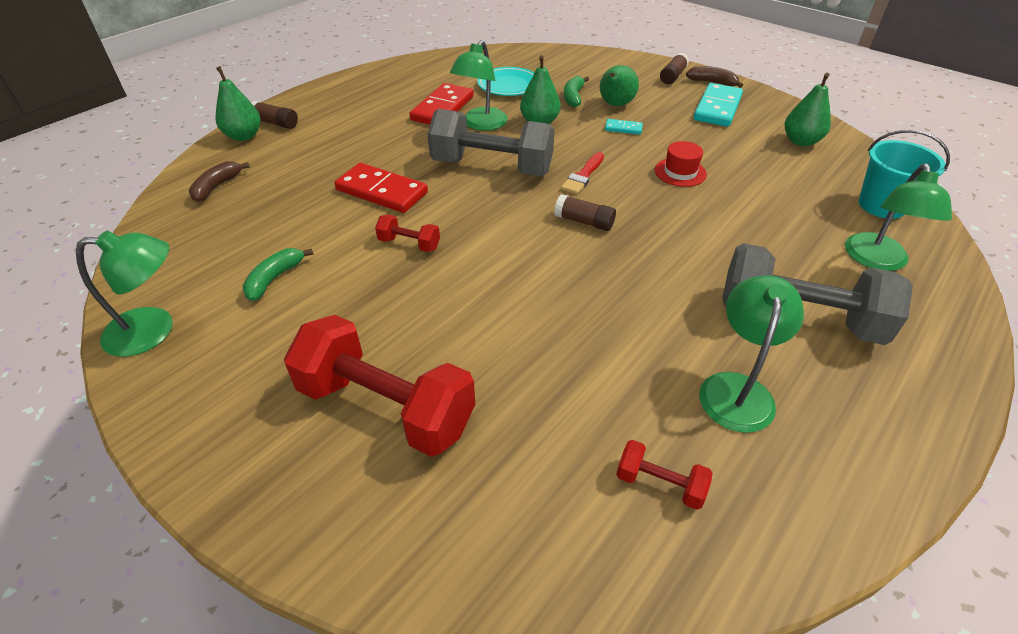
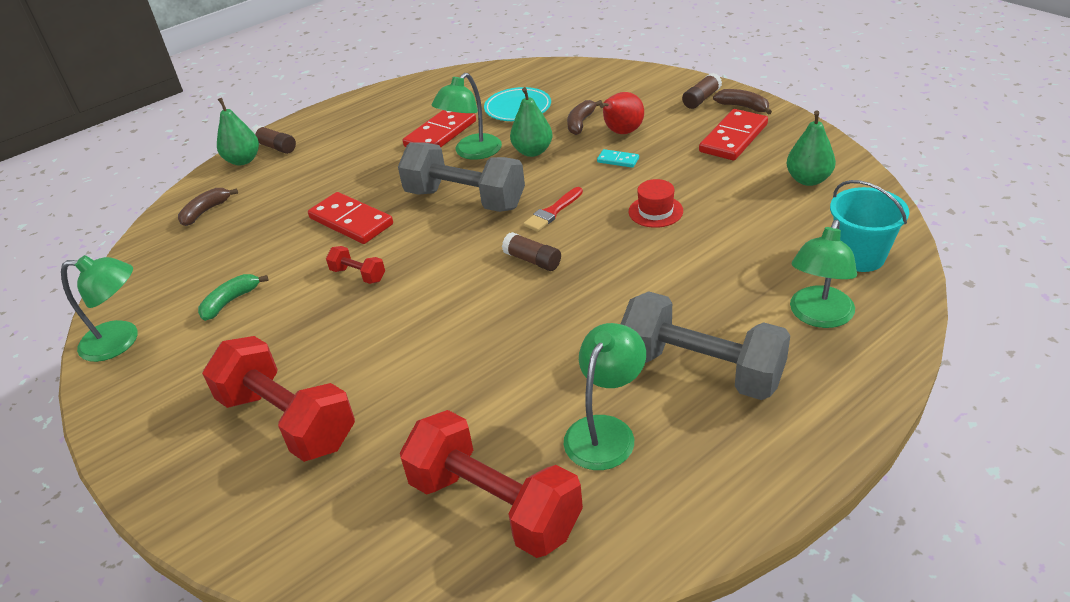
camera: 15 degrees right, 5 degrees down
(573, 97) = (580, 123): green banana -> brown banana
(615, 105) = (621, 132): green pear -> red pear
(659, 484) = (494, 505): red dumbbell -> red dumbbell, size x2.26
(717, 108) = (733, 138): turquoise domino -> red domino

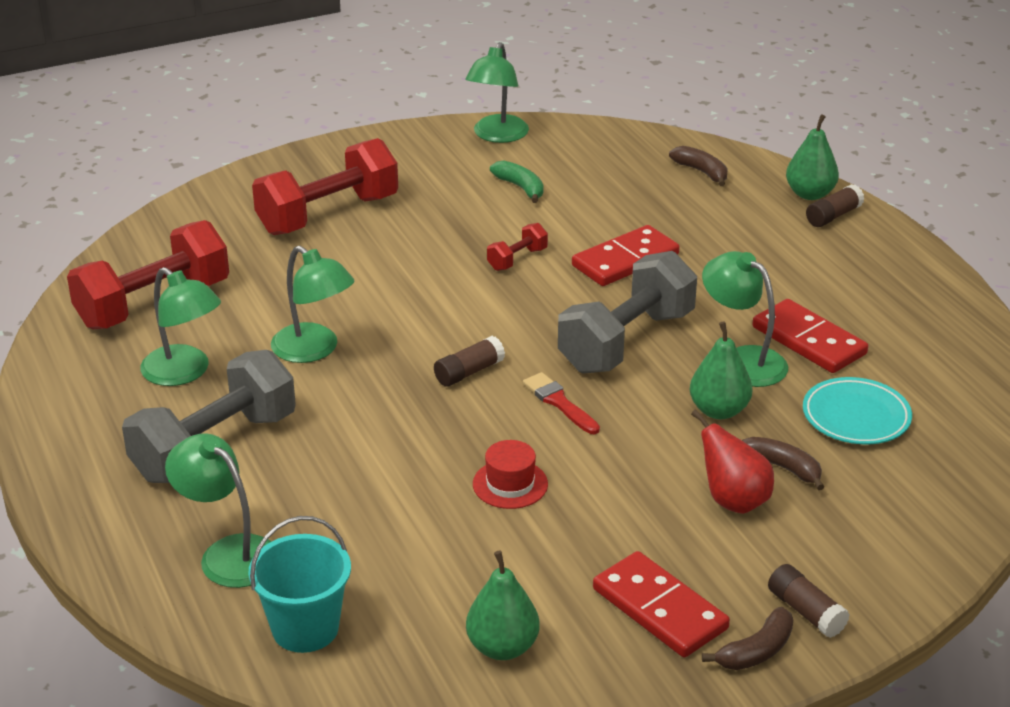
camera: 100 degrees right, 5 degrees down
(535, 354) = (314, 350): none -> green lamp
(618, 160) = (655, 480): turquoise domino -> none

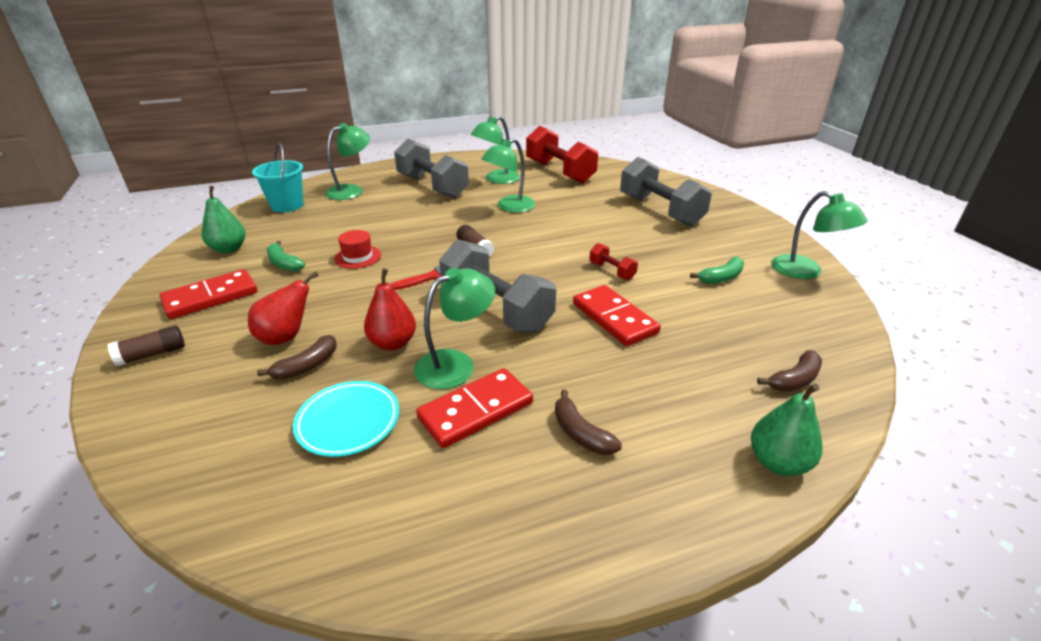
camera: 95 degrees right, 0 degrees up
(328, 215) = (660, 211): red dumbbell -> grey dumbbell
(497, 136) = (805, 272): green lamp -> green lamp turned 150 degrees counterclockwise
(544, 560) = (284, 264): none -> green banana
(719, 410) = (393, 343): green pear -> red pear
(756, 651) = (141, 328): brown banana -> brown banana (580, 433)
(833, 216) = (729, 476): brown glue stick -> none

